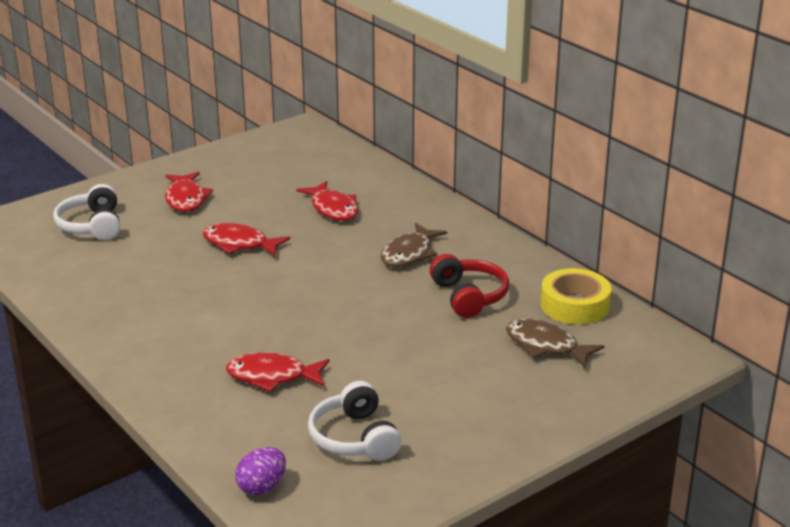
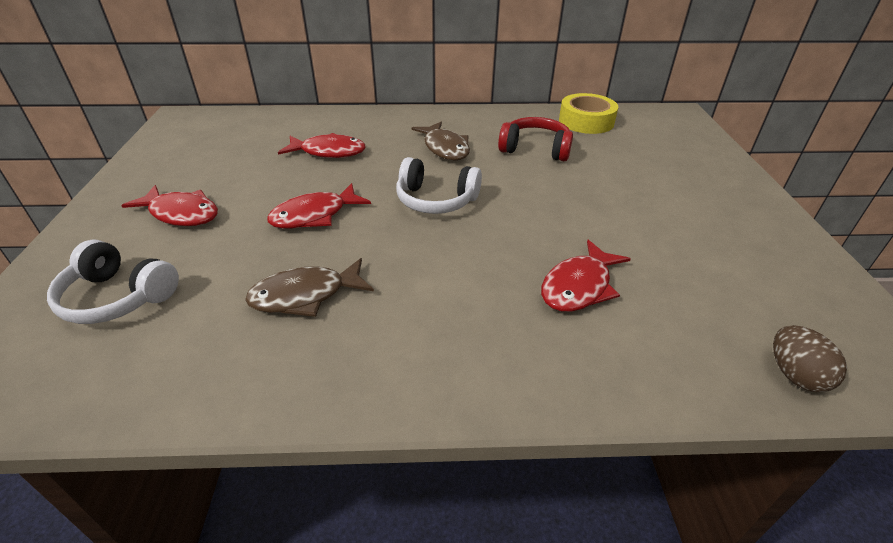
camera: 55 degrees left, 10 degrees up
(262, 487) = (795, 375): purple egg -> brown egg
(354, 438) = (721, 278): white headphones -> white headphones (436, 200)
(546, 346) = (631, 148): brown fish -> brown fish (305, 295)

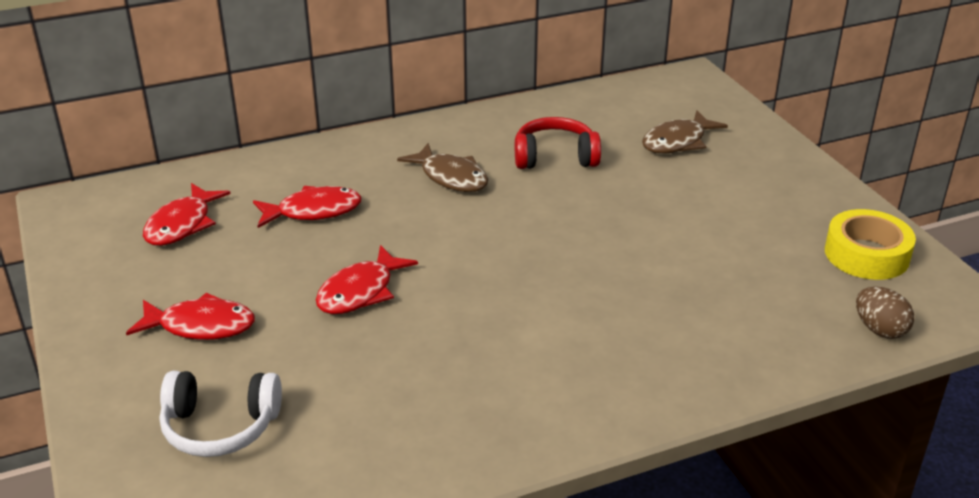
camera: 20 degrees left, 5 degrees down
(305, 295) = (419, 374): brown fish -> brown fish (678, 142)
(436, 200) = (483, 244): white headphones -> none
(579, 286) = (675, 300): red fish -> red fish (182, 224)
(586, 121) = (593, 107): yellow tape -> yellow tape (866, 254)

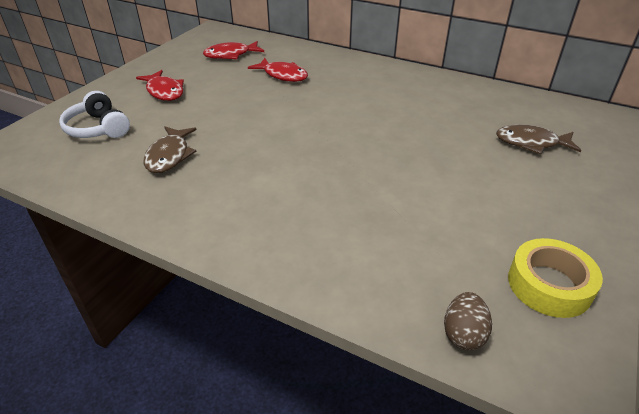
camera: 50 degrees right, 5 degrees up
(360, 291) = (236, 114): red fish -> none
(450, 177) = (366, 93): brown fish -> brown fish (169, 156)
(555, 157) = (438, 112): red headphones -> none

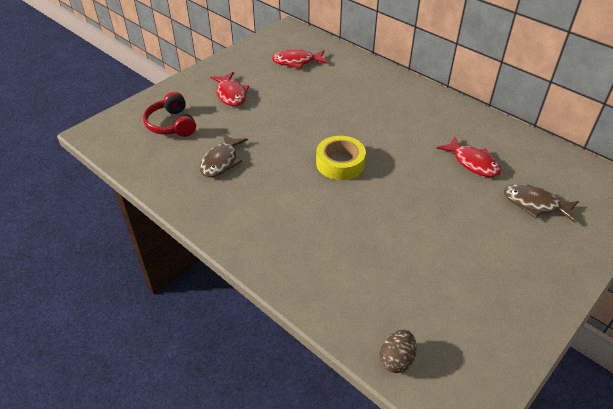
camera: 15 degrees right, 5 degrees up
(98, 128) = (171, 124): white headphones -> red headphones
(283, 75) = (336, 92): red fish -> red fish (472, 163)
(549, 285) = (483, 337): yellow tape -> yellow tape (340, 163)

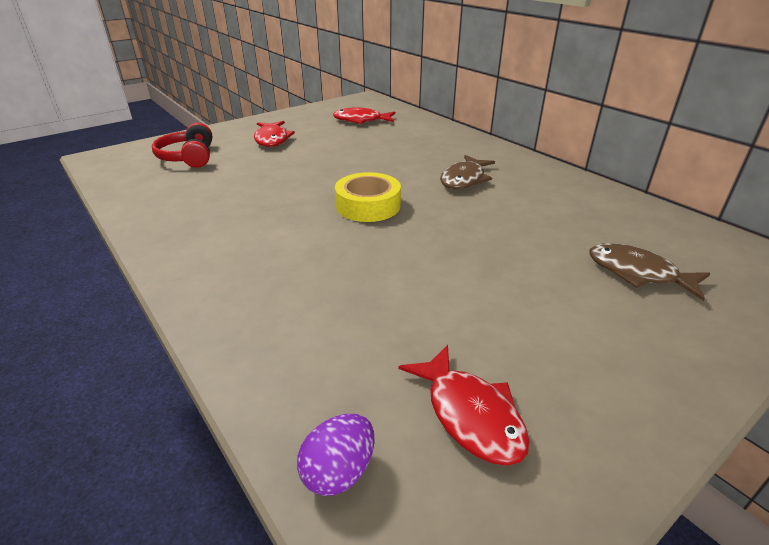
camera: 10 degrees right, 10 degrees down
(221, 161) = (221, 191): brown fish -> brown fish (464, 179)
(396, 359) = (339, 471): brown egg -> purple egg
(472, 163) = (550, 220): red fish -> red fish (470, 414)

